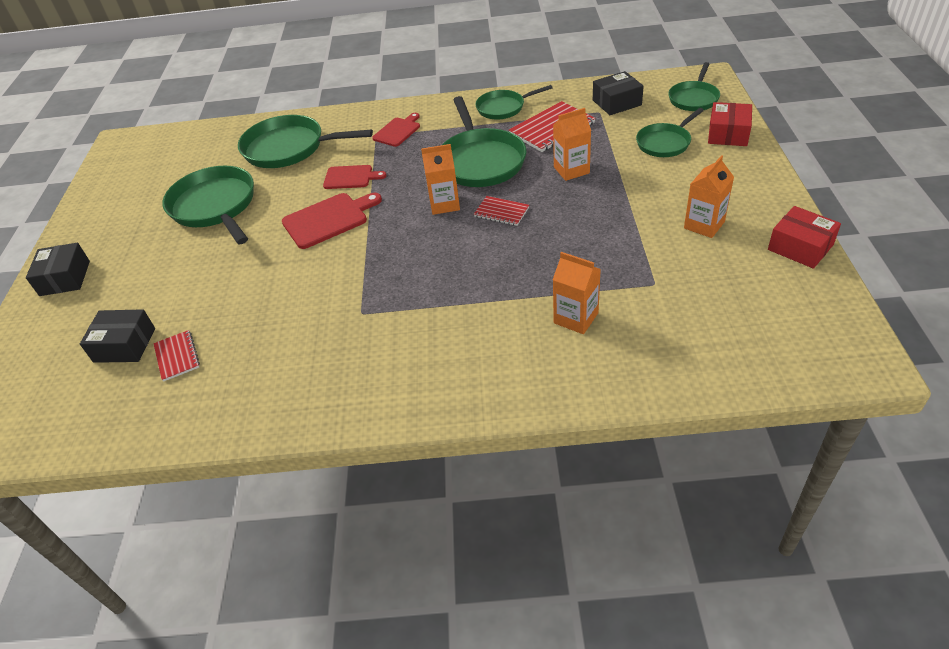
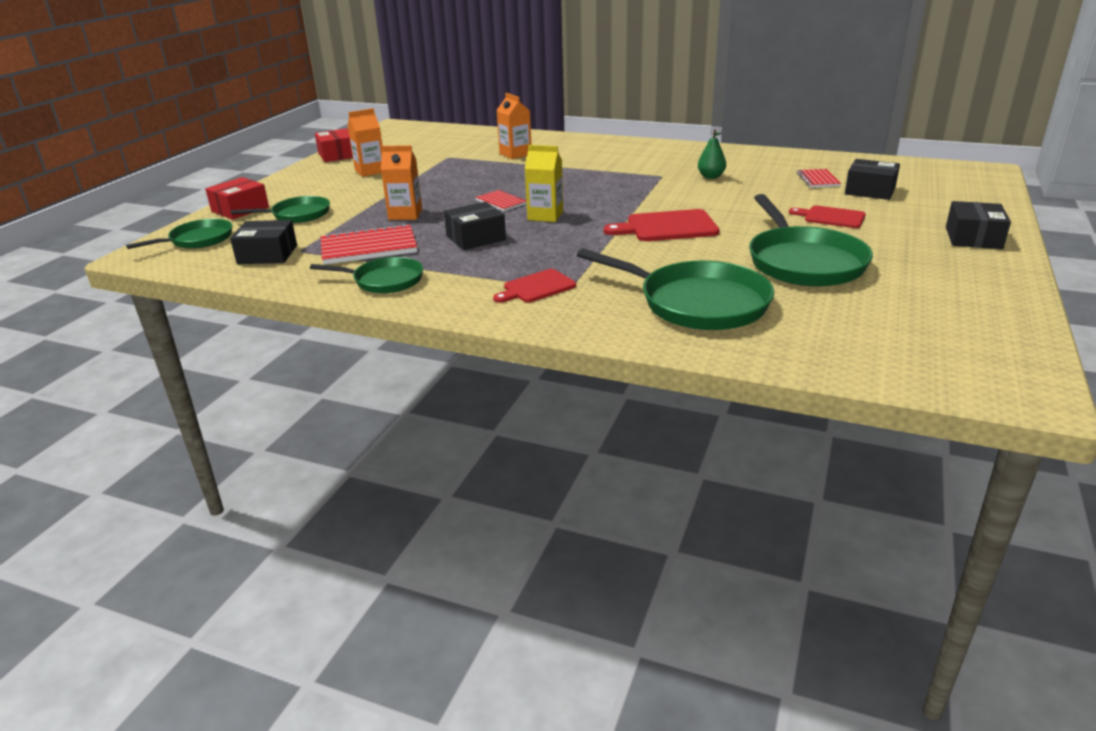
camera: 160 degrees left, 15 degrees down
(303, 328) = (711, 177): none -> green pear
(351, 177) = (626, 254): red cutting board -> red cutting board (831, 217)
(444, 204) = (545, 216): orange carton -> yellow carton
(480, 161) = (476, 238): green pan -> black box

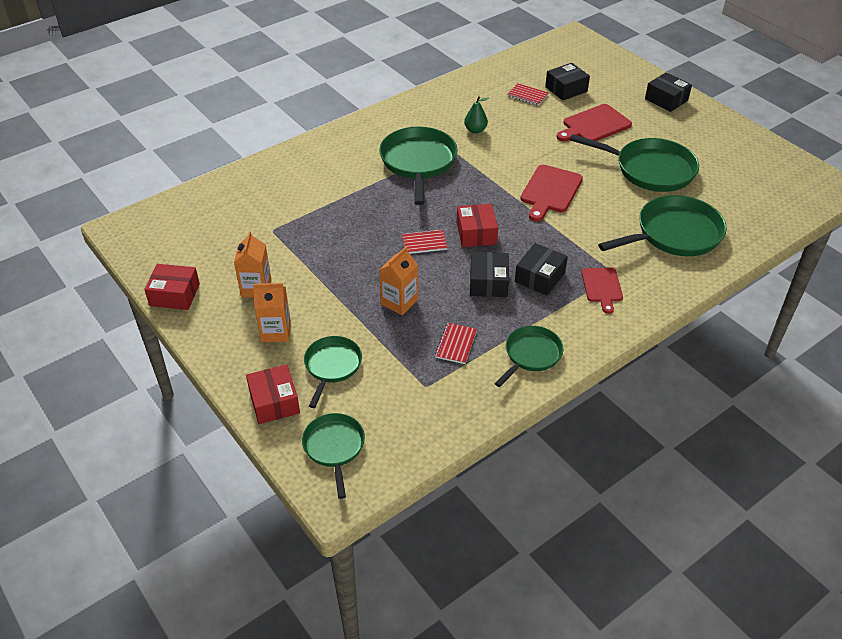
camera: 60 degrees left, 15 degrees up
(267, 254) = (416, 408): black box -> black box (539, 277)
(369, 247) = (456, 344): red notebook -> red notebook, size x0.57
(515, 154) = (311, 192): orange carton -> orange carton (276, 332)
(545, 216) = (476, 233): yellow carton -> red box
(618, 172) = (418, 162): none -> green pan
(831, 217) = (594, 125): red cutting board -> red cutting board, size x1.52

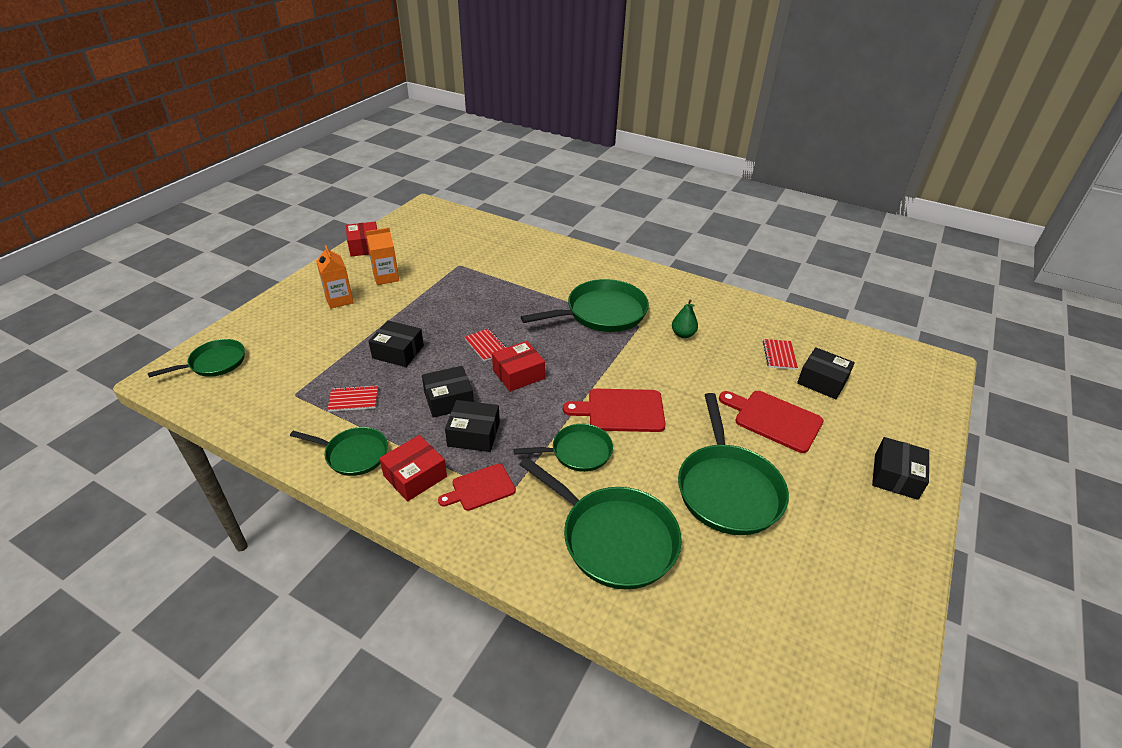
camera: 65 degrees right, 5 degrees down
(274, 402) = (261, 320): red box -> red box (415, 476)
(332, 366) = (307, 337): green pan -> green pan (578, 452)
(399, 302) = (398, 352): orange carton -> black box

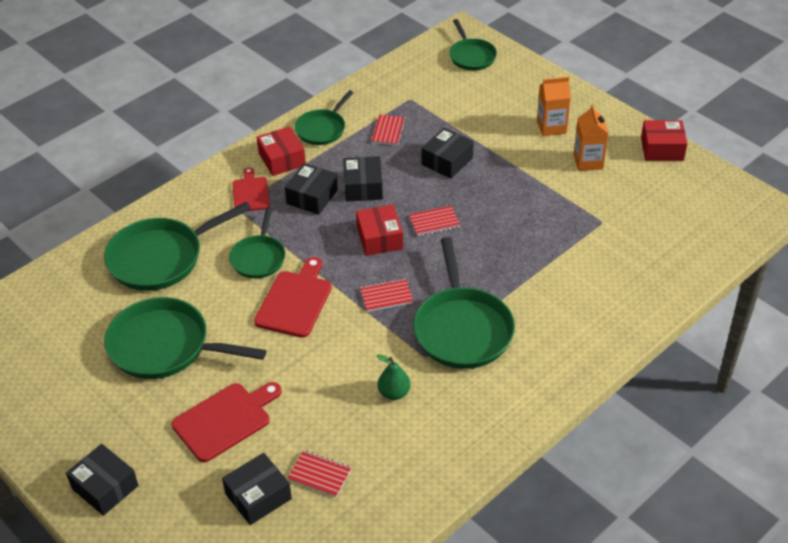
camera: 110 degrees right, 5 degrees up
(588, 357) = (386, 296): none -> red notebook

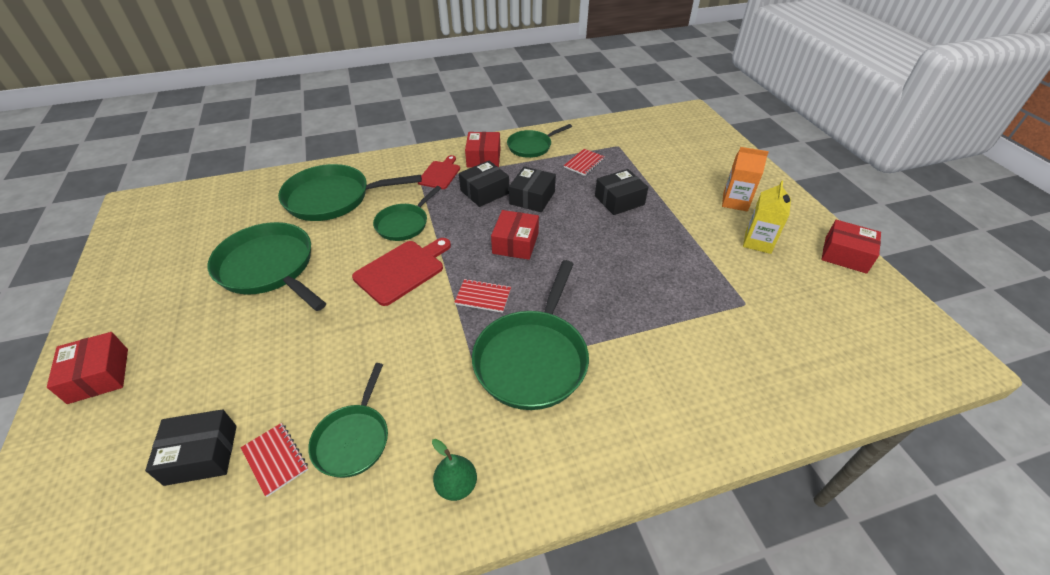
camera: 25 degrees right, 0 degrees up
(105, 487) = (99, 375): black box -> red box
(225, 420) = (250, 356): red cutting board -> none
(394, 393) = (417, 399): green pear -> green pear (456, 485)
(434, 222) = (574, 246): red notebook -> none
(471, 56) = (690, 130): green pan -> green pan (353, 439)
(588, 161) = (758, 242): orange carton -> yellow carton

